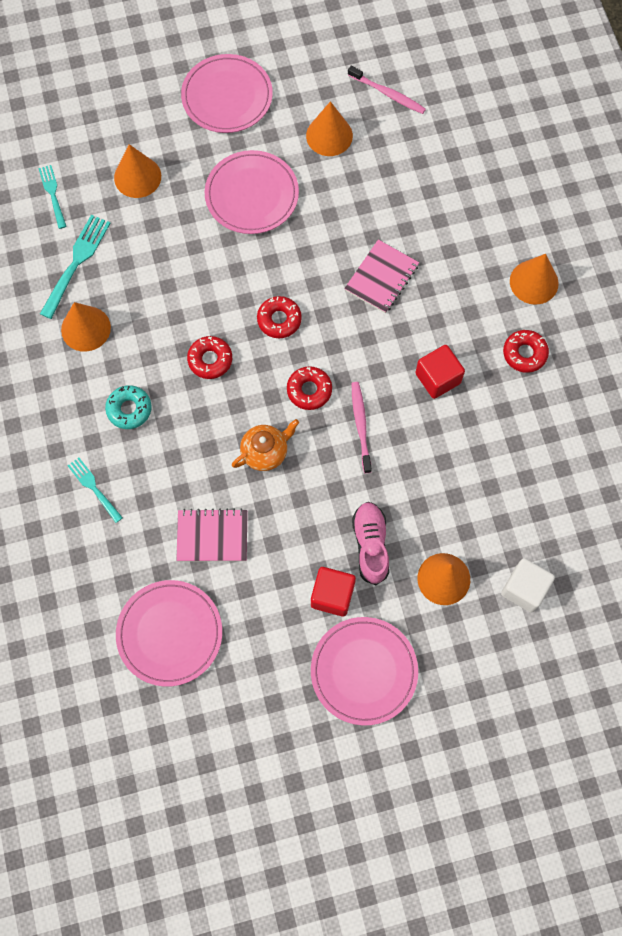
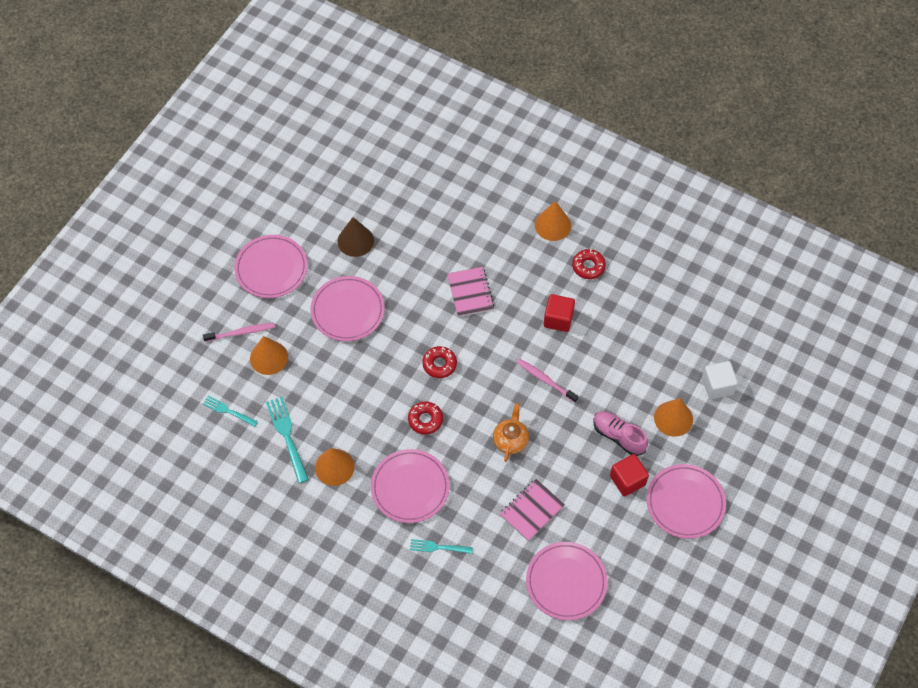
camera: 45 degrees left, 10 degrees down
(129, 409) = (410, 487): turquoise donut -> pink plate
(309, 390) = (497, 387): red donut -> none
(329, 135) = (355, 241): orange cone -> brown cone
(388, 94) = (364, 190): pink toothbrush -> pink toothbrush (241, 332)

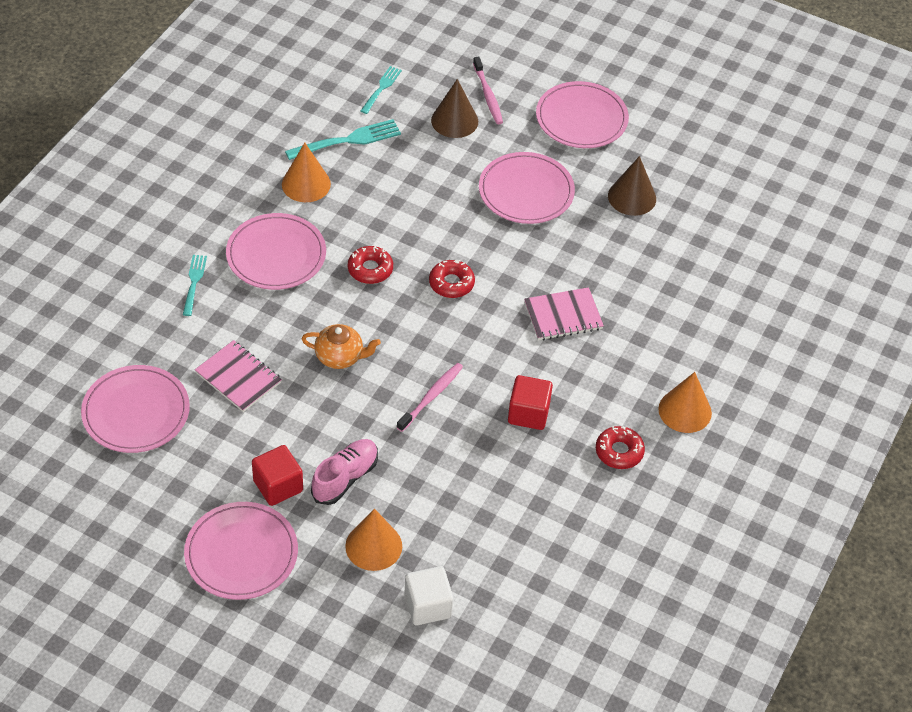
camera: 85 degrees right, 10 degrees down
(269, 357) = (454, 121): orange cone -> brown cone

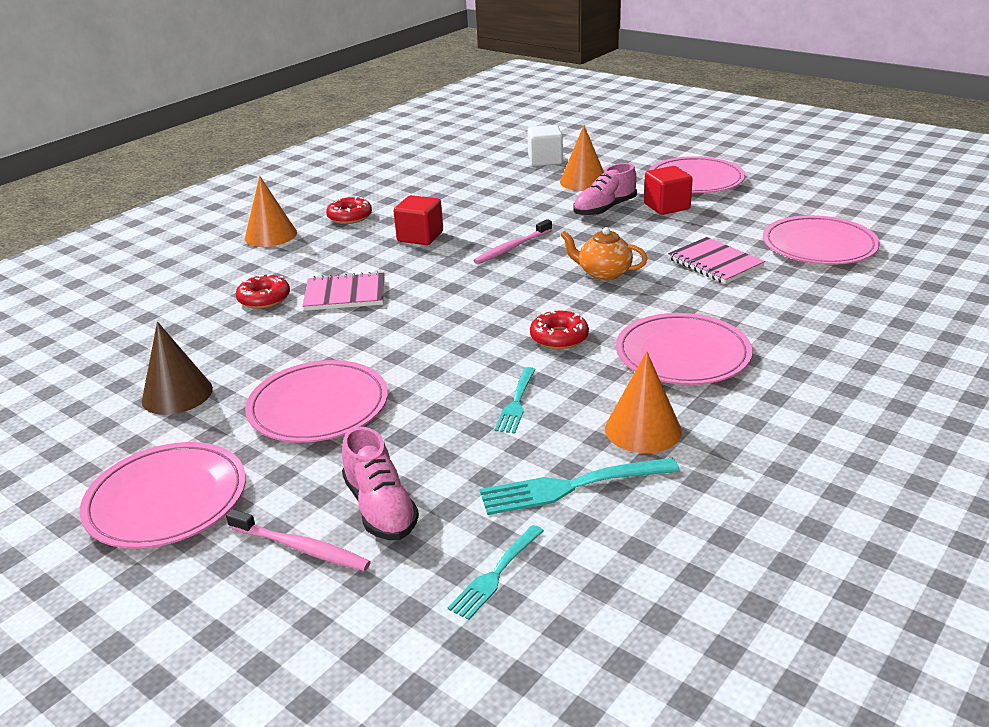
camera: 165 degrees left, 20 degrees down
(194, 283) = (787, 333): turquoise fork -> turquoise fork (516, 402)
(451, 283) = (461, 322): red donut -> red donut (264, 298)
(454, 121) = (380, 508): brown cone -> pink shoe
(488, 95) = (302, 548): pink toothbrush -> pink toothbrush turned 120 degrees clockwise

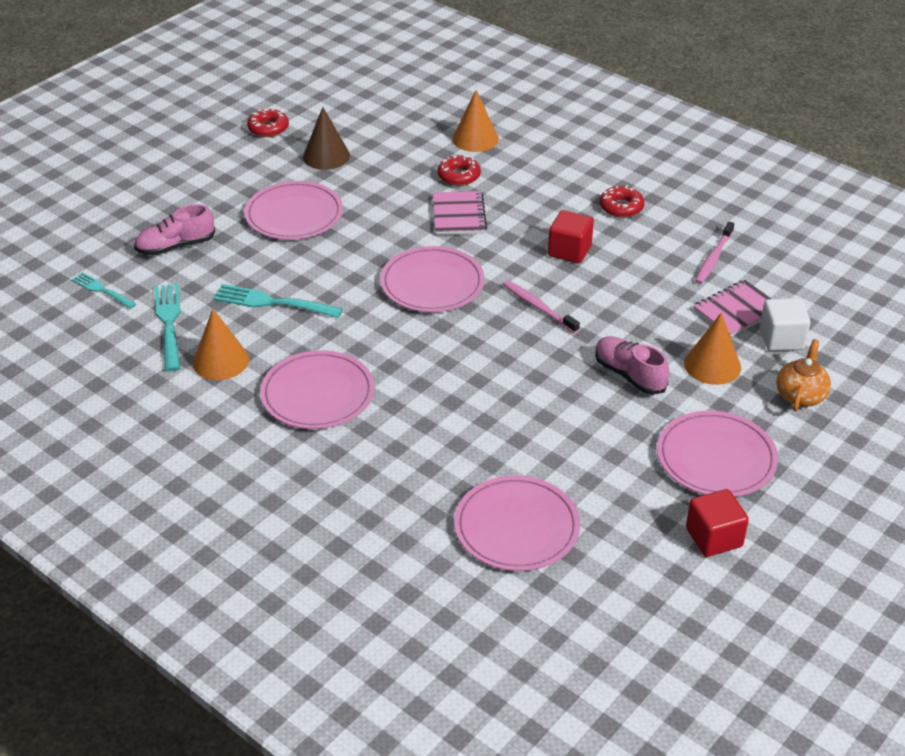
camera: 90 degrees right, 10 degrees up
(166, 500) = (212, 169): pink plate -> pink plate (432, 284)
(271, 235) = (582, 167): orange cone -> orange cone (475, 139)
(302, 548) = (151, 220): pink toothbrush -> pink toothbrush (713, 258)
(516, 402) = (273, 302): turquoise fork -> turquoise fork, size x1.60
(559, 337) = (361, 328): red donut -> red donut (268, 128)
(603, 273) = (474, 362): orange teapot -> orange teapot (800, 395)
(666, 206) = (633, 423): red cube -> red cube (714, 537)
(715, 263) = (485, 439): pink notebook -> pink notebook (736, 311)

